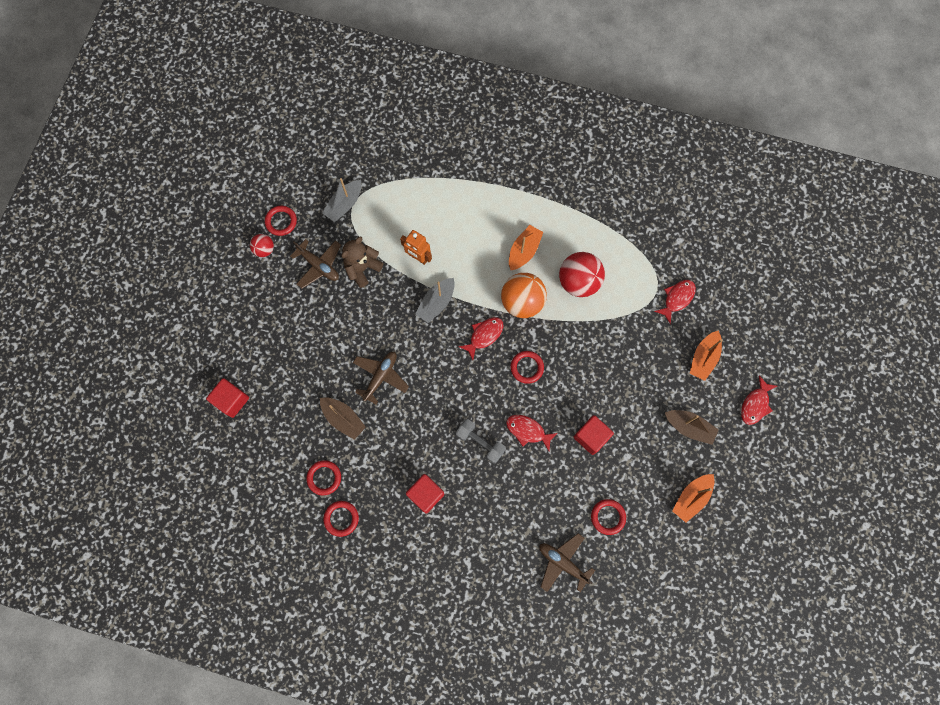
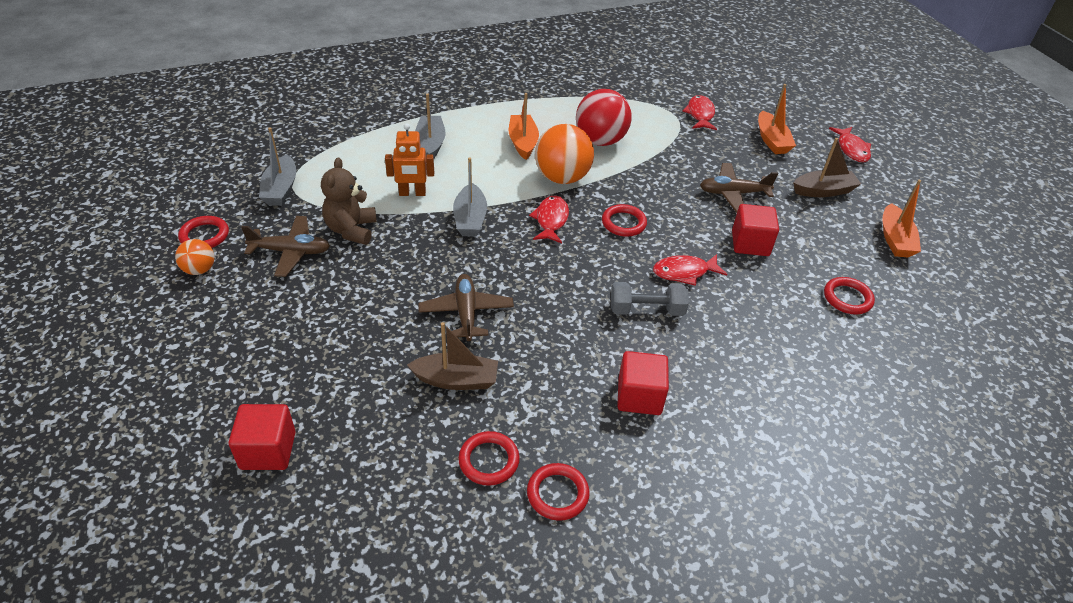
camera: 40 degrees left, 30 degrees down
(264, 249) = (199, 270): red ball -> orange ball
(462, 215) = (431, 144): none -> grey boat
(562, 562) = (859, 366): brown plane -> brown plane (733, 193)

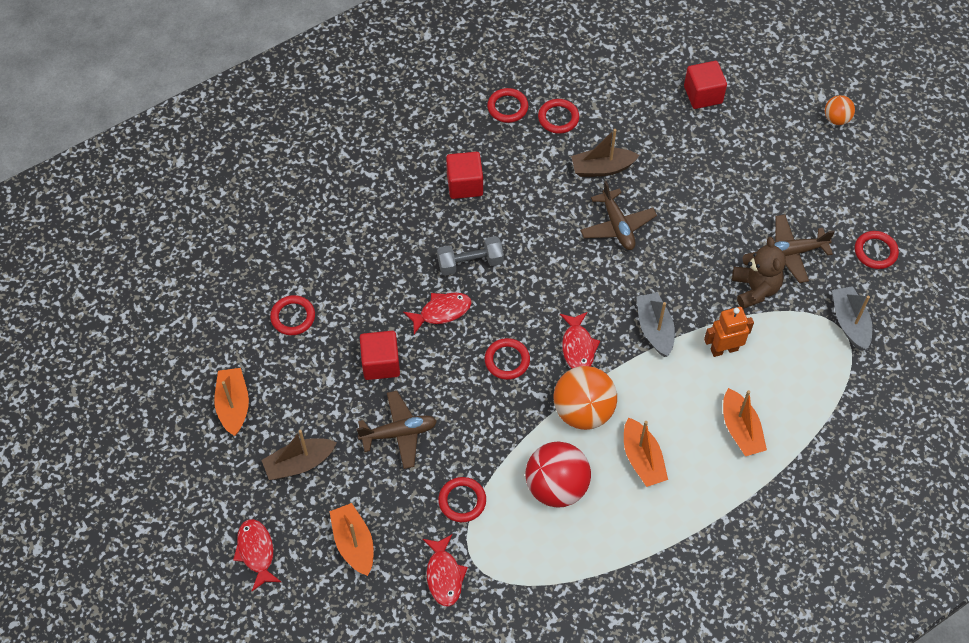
camera: 170 degrees right, 15 degrees up
(199, 270) = (852, 217): orange ball -> orange ball (836, 119)
(431, 144) = (740, 429): grey boat -> orange boat
(681, 146) = (462, 501): none -> red ring

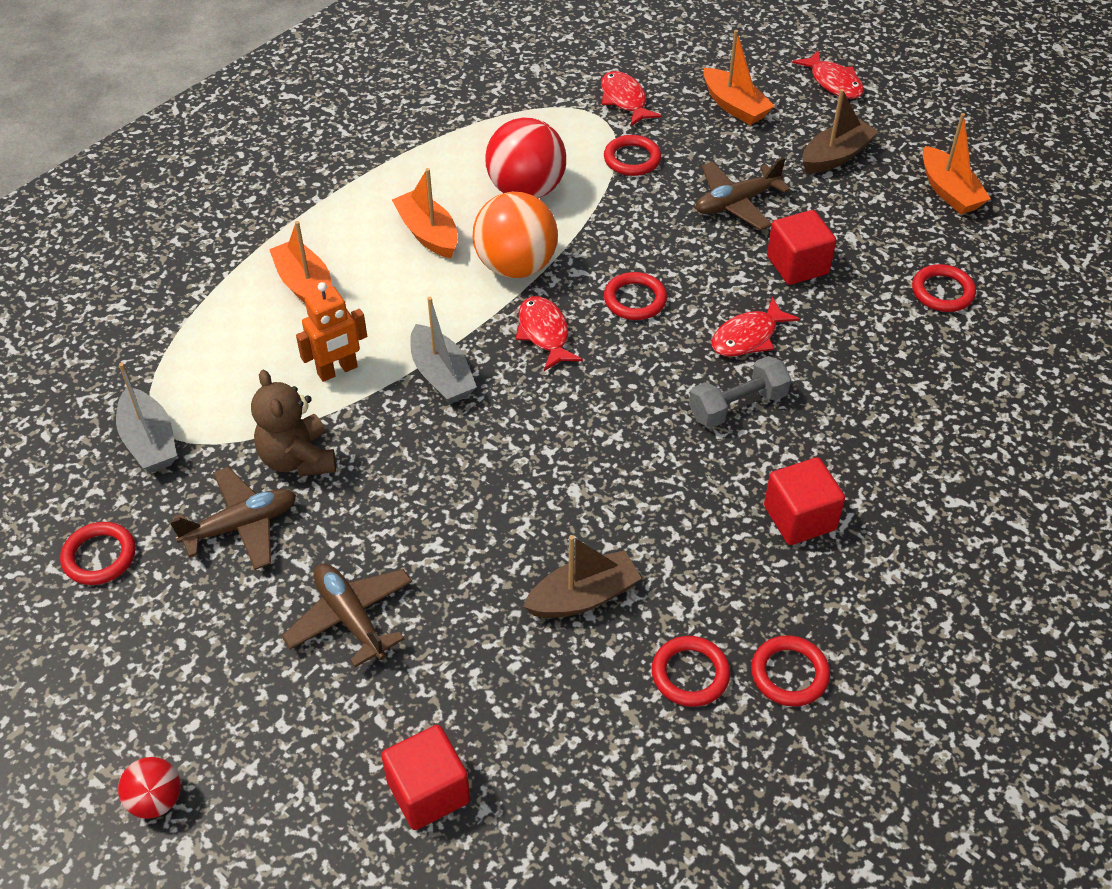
camera: 165 degrees right, 10 degrees down
(617, 226) = (532, 506): brown plane -> brown plane (350, 618)
(836, 119) = (156, 800): orange ball -> red ball

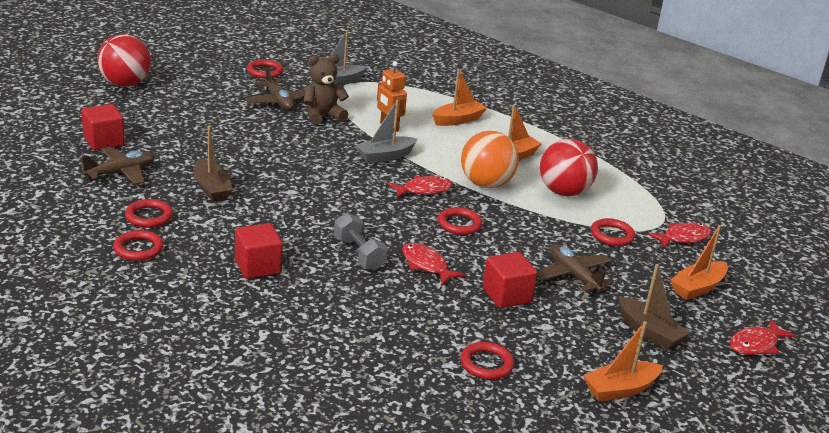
camera: 85 degrees right, 20 degrees down
(156, 800) = (125, 84): red ball -> red ball, size x1.90
(350, 618) = (213, 126): brown plane -> brown plane (121, 173)

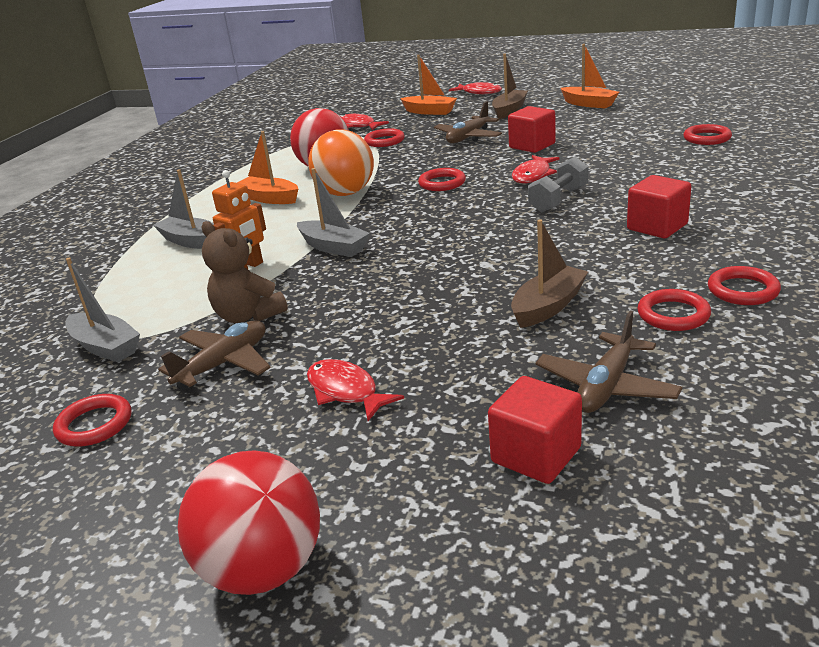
camera: 105 degrees left, 0 degrees up
(121, 173) = (606, 386): brown plane -> brown plane turned 90 degrees counterclockwise
(424, 190) = (393, 211): red fish -> red fish (346, 391)
(458, 120) = (191, 241): orange boat -> grey boat
(486, 364) = (630, 131): red ring -> red ring (707, 138)

